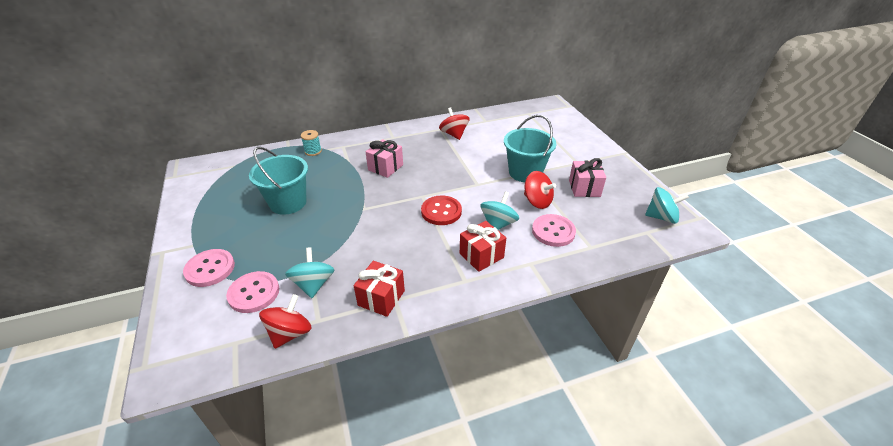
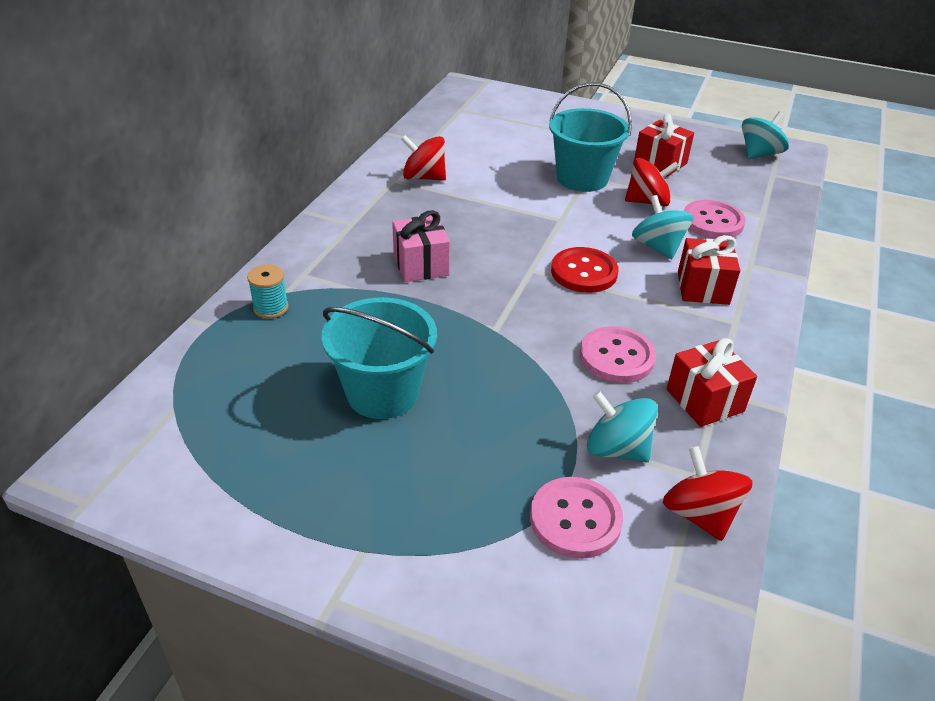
camera: 50 degrees left, 0 degrees up
(210, 269) = (458, 550): pink button -> pink button (616, 357)
(584, 188) = (660, 163): pink gift -> red gift

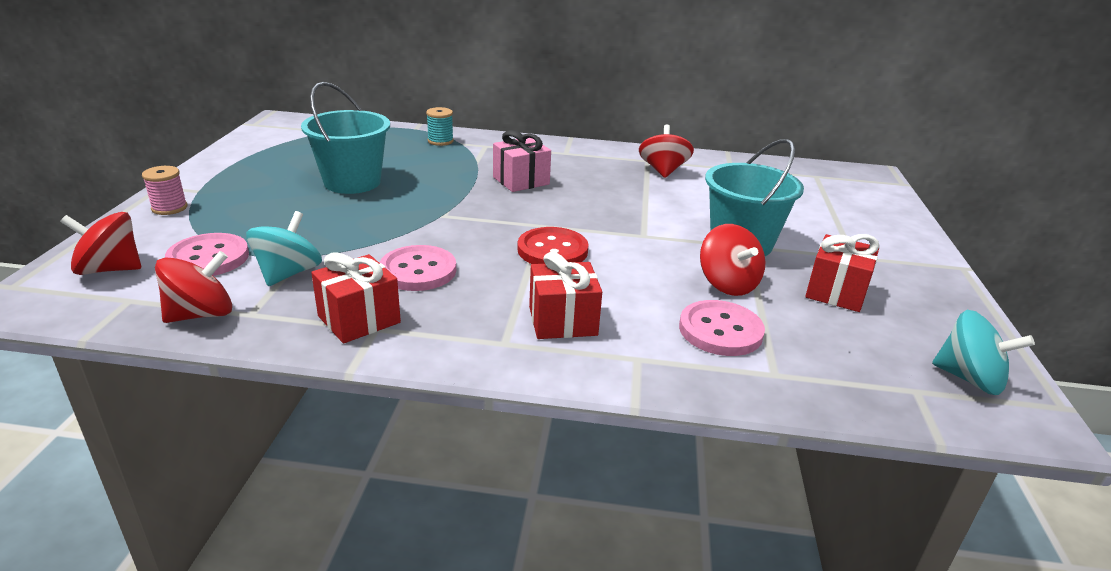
camera: 75 degrees right, 10 degrees down
(419, 577) = (169, 208): none -> pink spool
(596, 615) = (110, 269): none -> red spinning top
(658, 247) = (630, 291): turquoise spinning top -> none

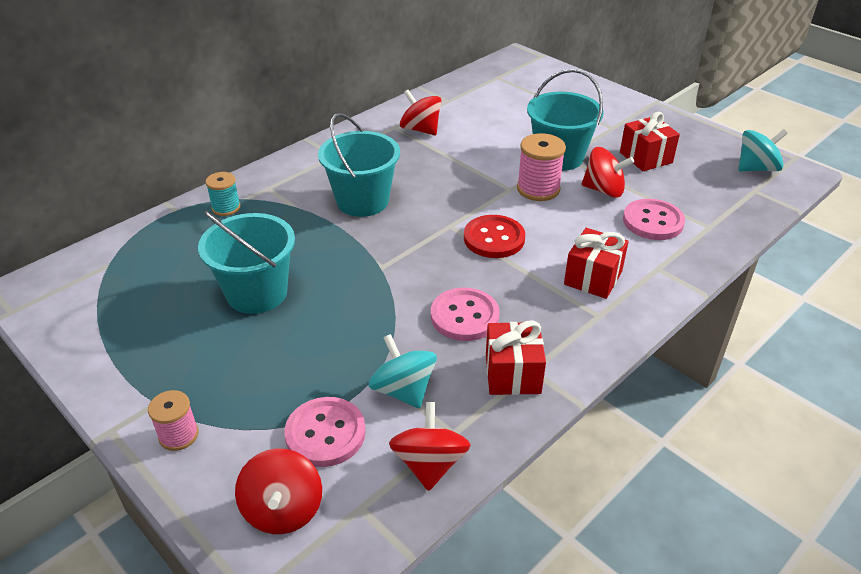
camera: 50 degrees left, 10 degrees up
(110, 269) = (283, 510): red spinning top -> red spinning top turned 45 degrees counterclockwise
(521, 181) = (362, 201): pink gift -> turquoise bucket
(667, 248) = (538, 189): none -> pink spool

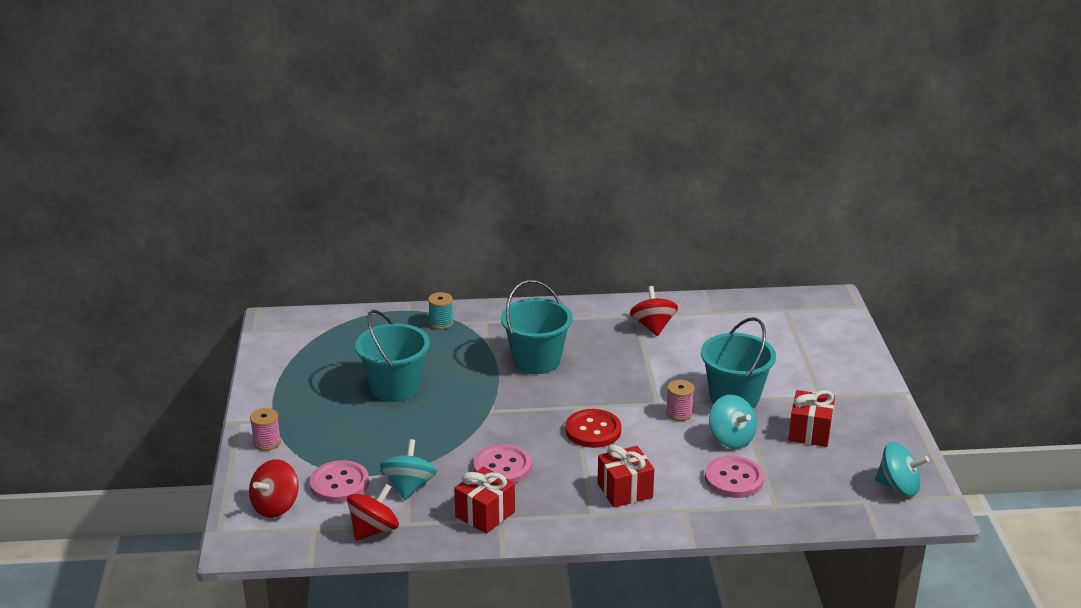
camera: 40 degrees right, 10 degrees down
(538, 189) = (679, 413): pink spool -> pink spool, size x0.64
(604, 190) = (731, 439): red spinning top -> turquoise spinning top

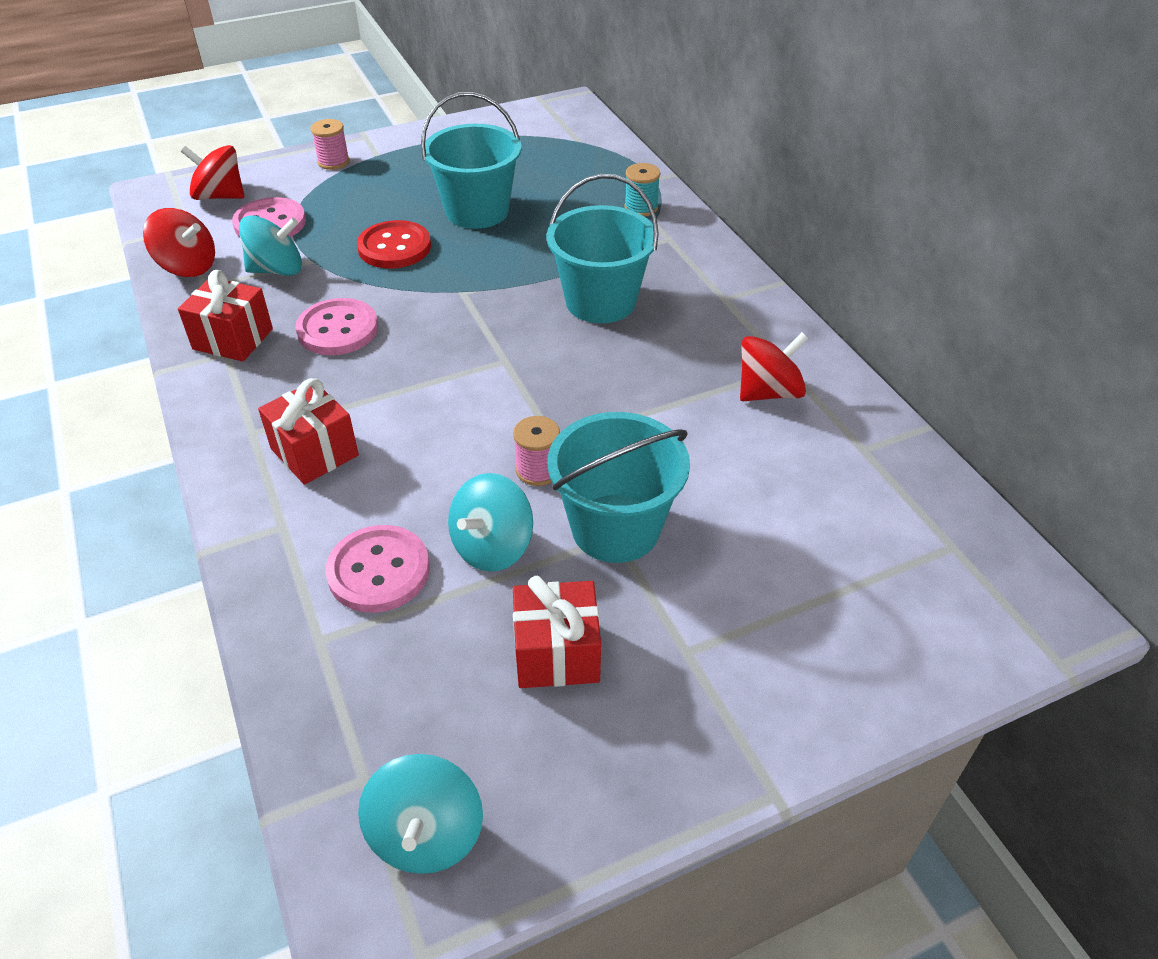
camera: 70 degrees right, 15 degrees up
(593, 430) = (453, 390): red button -> red button (394, 247)

